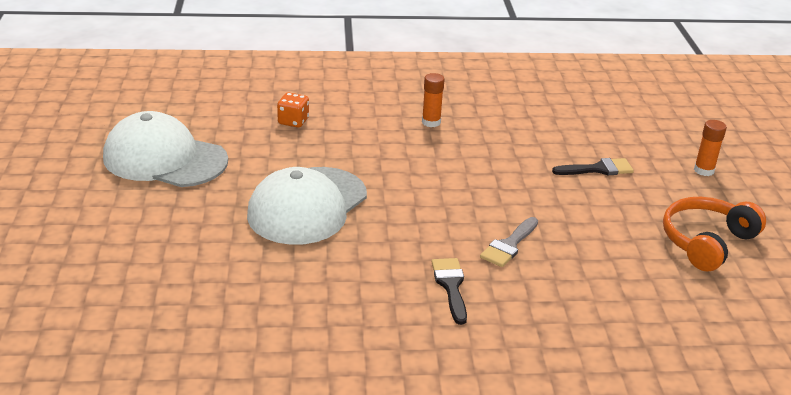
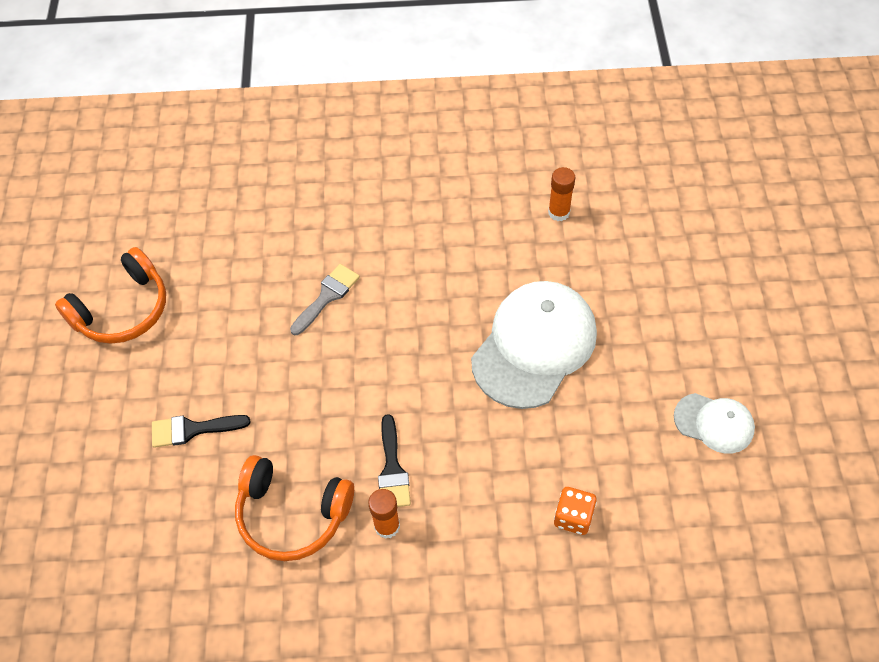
camera: 175 degrees left, 25 degrees up
(164, 159) = (714, 423): white cap -> white cap, size x0.52
(450, 286) = (391, 242): black brush -> black brush (392, 469)
(502, 129) = (292, 515): none -> orange headphones
(704, 170) = (62, 434): orange glue stick -> orange glue stick (558, 212)

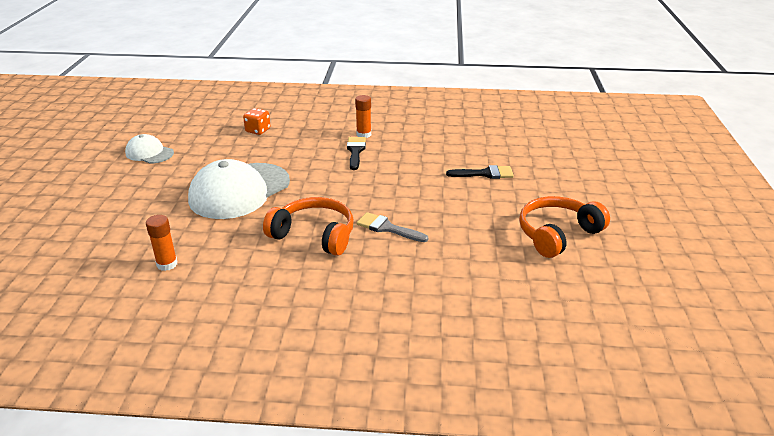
camera: 175 degrees left, 25 degrees down
(292, 515) = (418, 141): orange headphones -> orange headphones (314, 235)
(327, 296) = (387, 228): grey brush -> grey brush turned 75 degrees clockwise

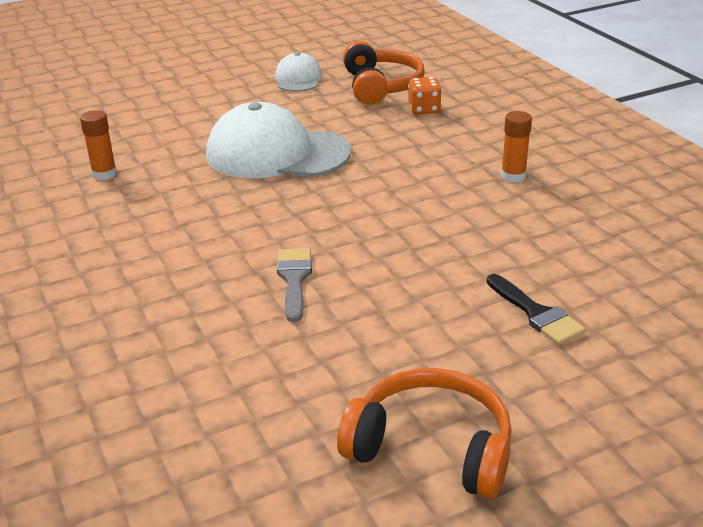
camera: 60 degrees right, 0 degrees up
(314, 235) = (231, 234): orange headphones -> orange headphones (381, 86)
(355, 151) = (460, 187): black brush -> none

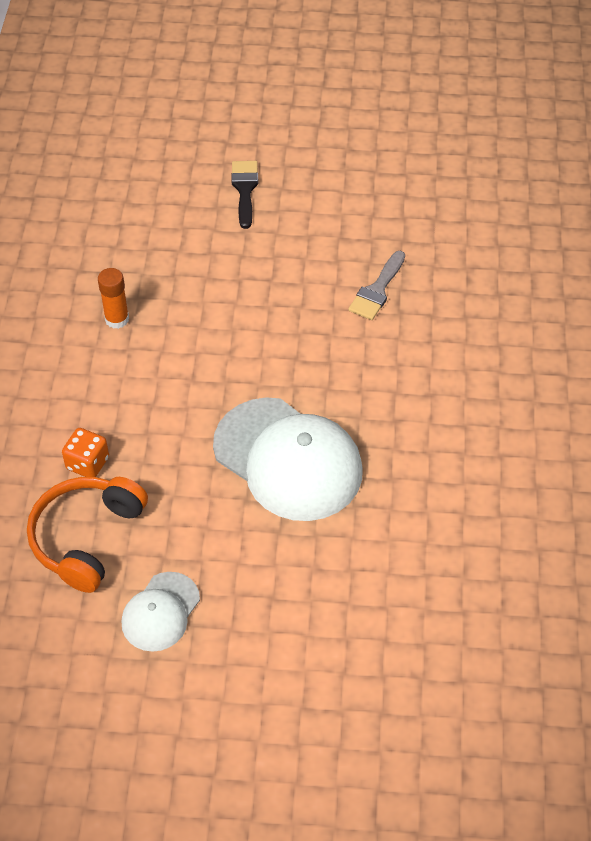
camera: 150 degrees left, 20 degrees up
(104, 174) = (469, 511): orange glue stick -> none
(431, 447) = (382, 142): orange headphones -> none

